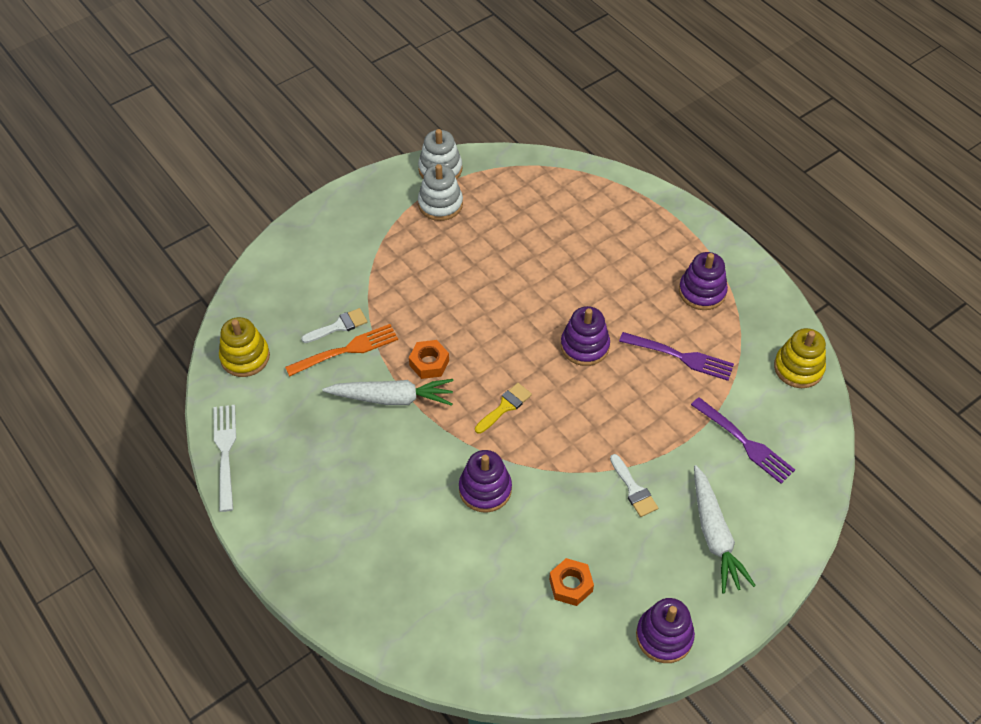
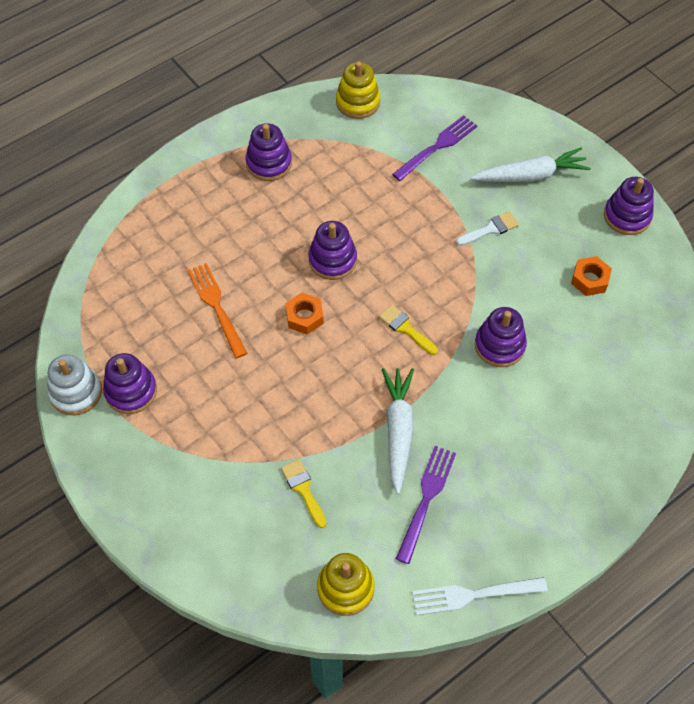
camera: 90 degrees left, 5 degrees up
(339, 326) = (303, 489): white brush -> yellow brush
(345, 350) = (337, 480): orange fork -> orange fork (217, 307)
(429, 363) = (353, 397): orange nut -> orange nut (304, 317)
(440, 204) = (131, 391): white stacking toy -> purple stacking toy
(679, 356) = (345, 186): purple fork -> purple fork (426, 500)

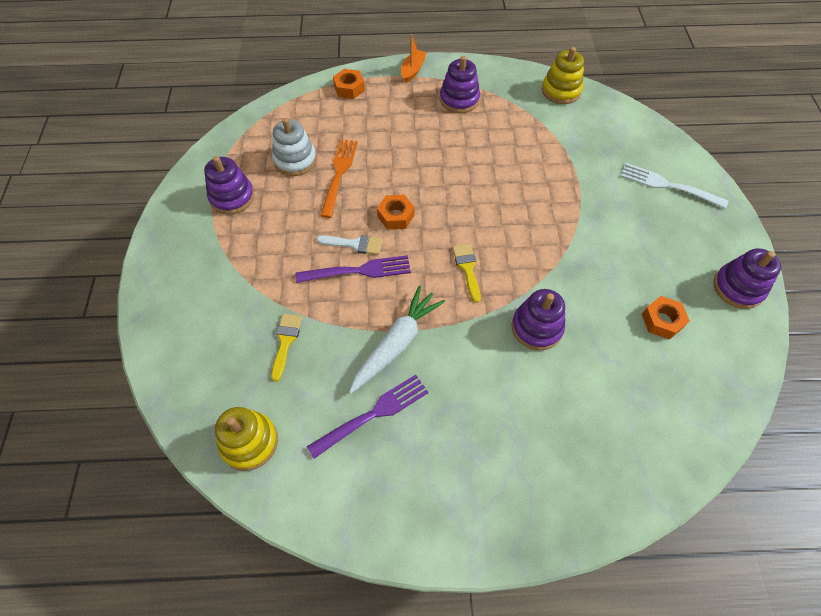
camera: 35 degrees right, 0 degrees up
(76, 392) = (197, 177): white stacking toy -> white stacking toy (295, 160)
(148, 210) = (349, 88): none -> orange nut
(197, 155) = (412, 70): none -> orange boat
(332, 260) = (451, 187): purple stacking toy -> none
(437, 147) = (600, 150): purple fork -> purple fork (357, 271)
(474, 594) = (346, 526): white fork -> white fork (669, 186)
(490, 229) = (600, 232): white brush -> white brush (354, 244)
(530, 175) = (668, 210): white carrot -> none

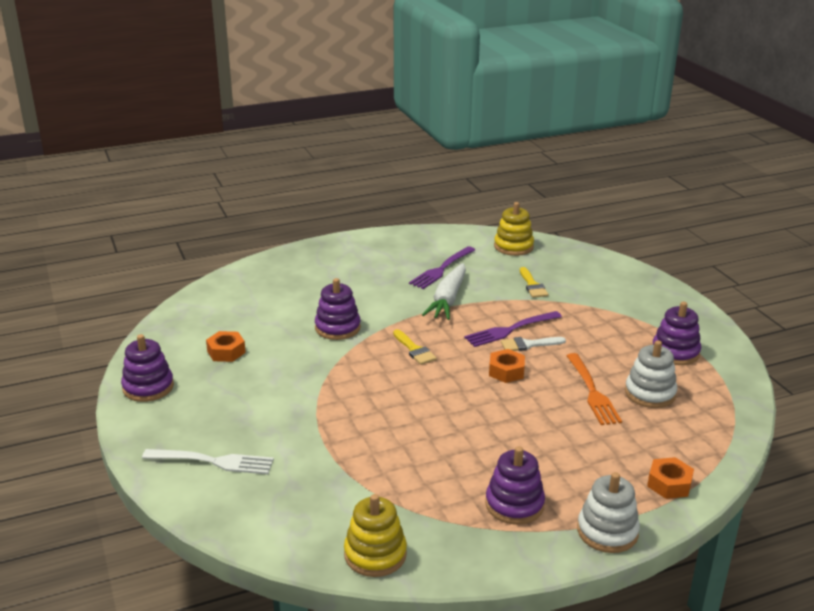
camera: 160 degrees right, 30 degrees down
(412, 70) = (607, 531): orange boat -> white stacking toy

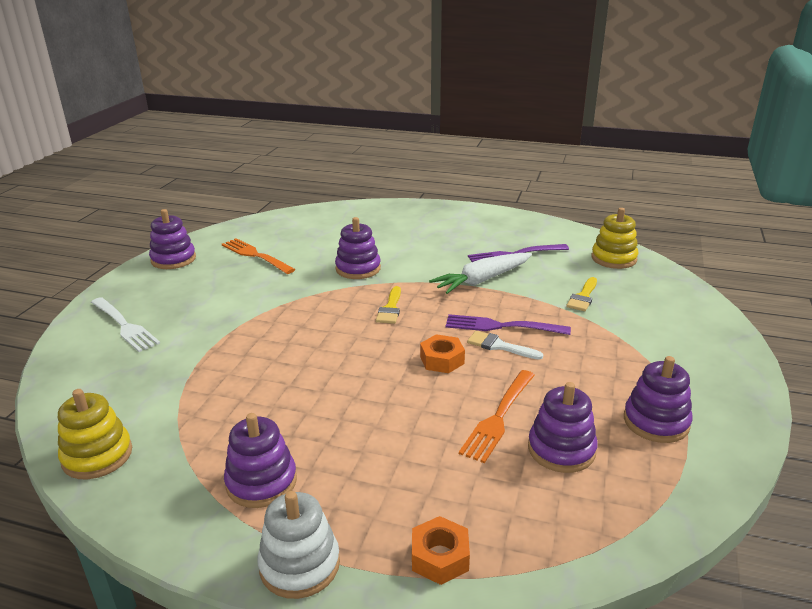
camera: 40 degrees right, 0 degrees up
(226, 352) = (256, 256): orange nut -> orange fork
(650, 393) = (561, 449): white stacking toy -> purple stacking toy

